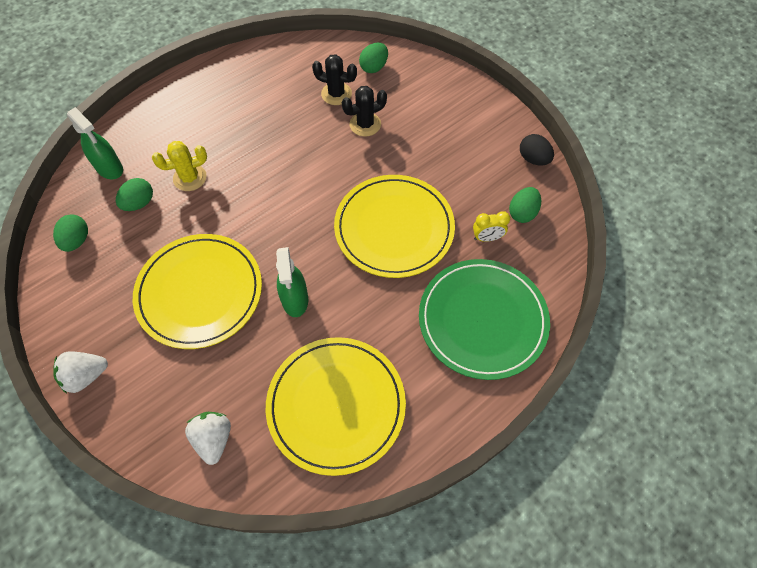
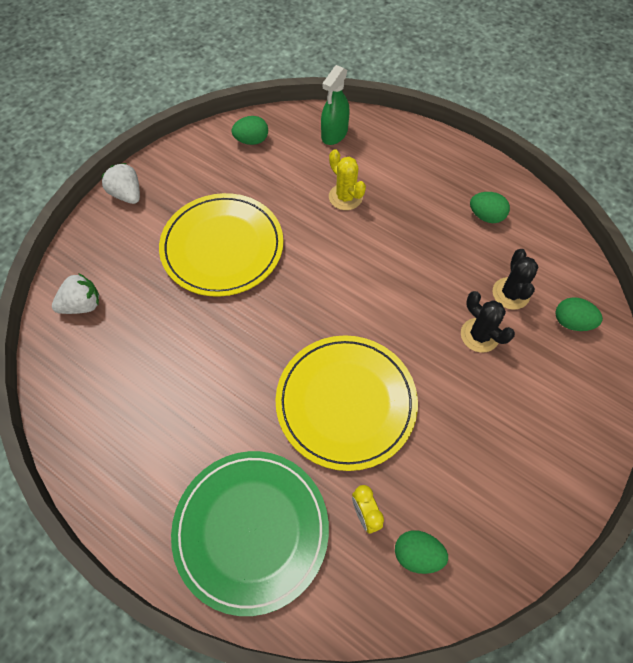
camera: 75 degrees right, 0 degrees up
(139, 203) = (304, 169): green egg -> green egg (486, 216)
(295, 300) = (233, 329): green spray bottle -> none
(336, 405) = (126, 398): yellow plate -> none
(533, 159) = (511, 555): black egg -> none

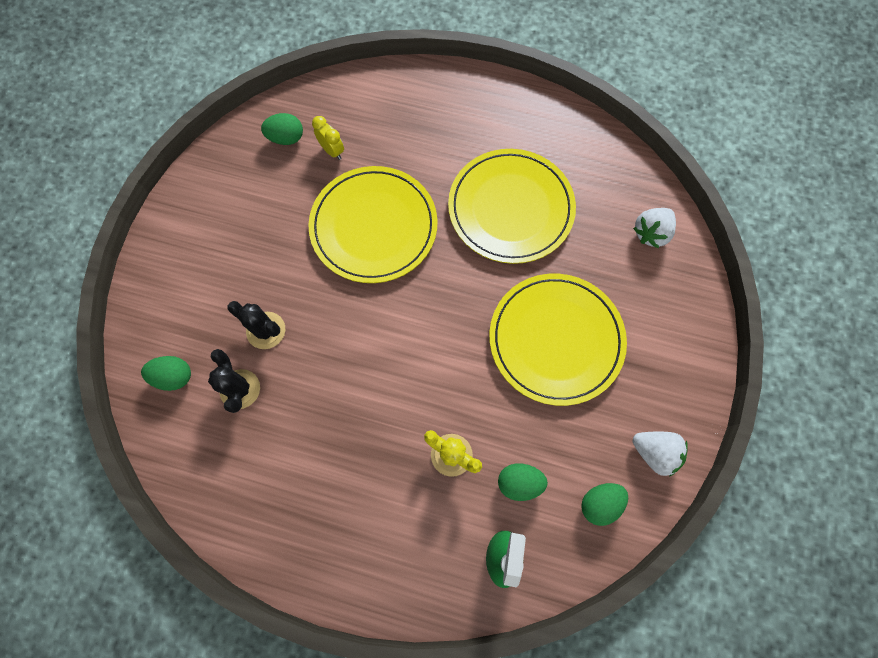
camera: 160 degrees right, 10 degrees up
(127, 194) = (693, 369): white strawberry -> white strawberry (654, 452)
(198, 374) = (510, 208): none -> yellow plate
(251, 530) = (413, 115): green plate -> none
(486, 216) = (281, 486): green egg -> green egg (519, 482)

